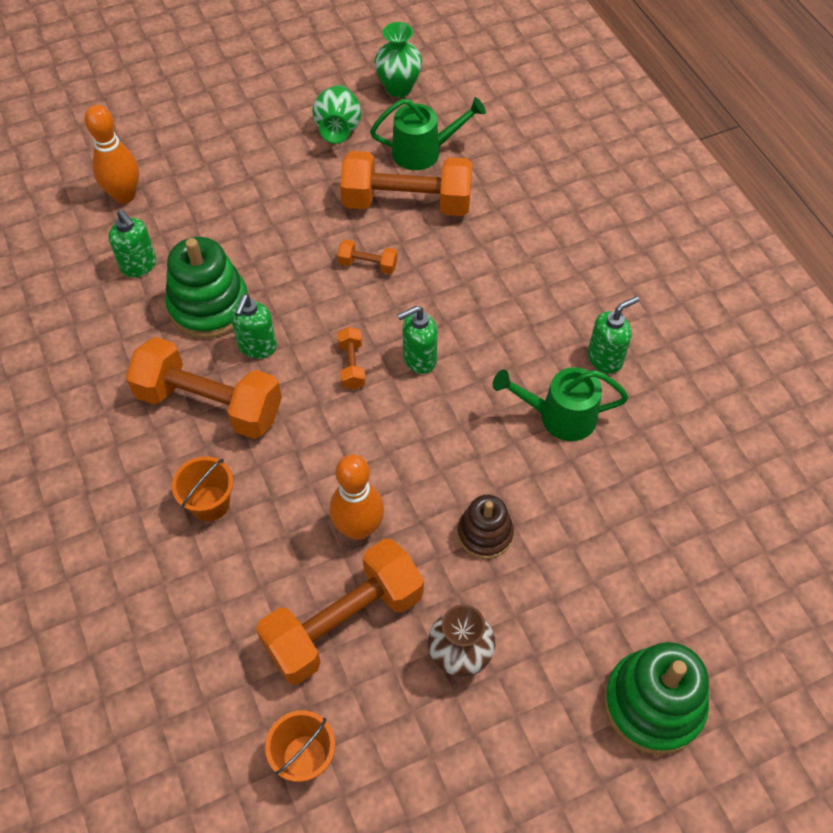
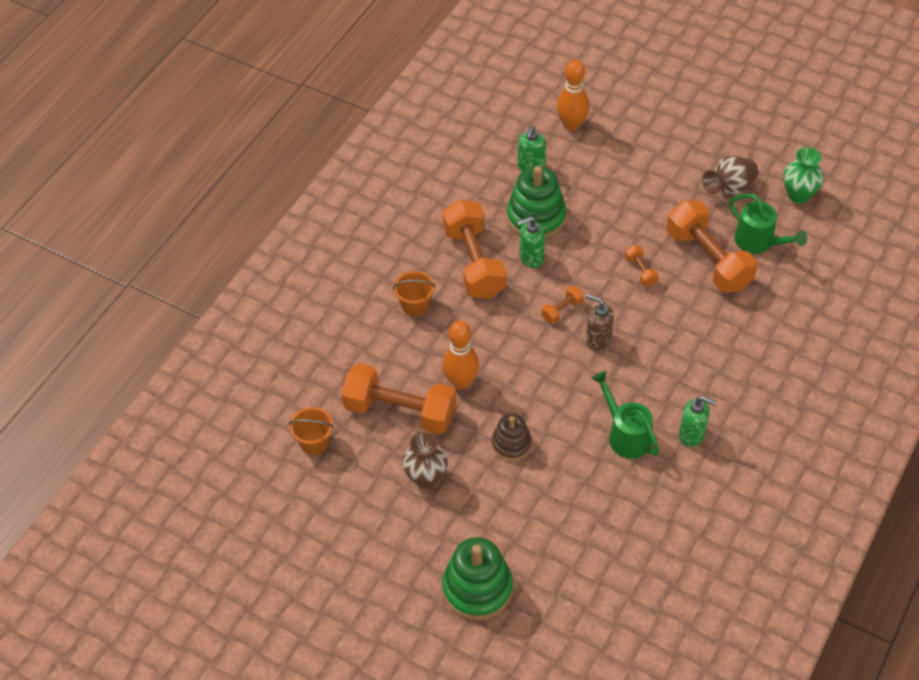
camera: 55 degrees right, 5 degrees down
(338, 130) = (729, 188): green vase -> brown vase
(419, 359) = (598, 340): green soap dispenser -> brown soap dispenser

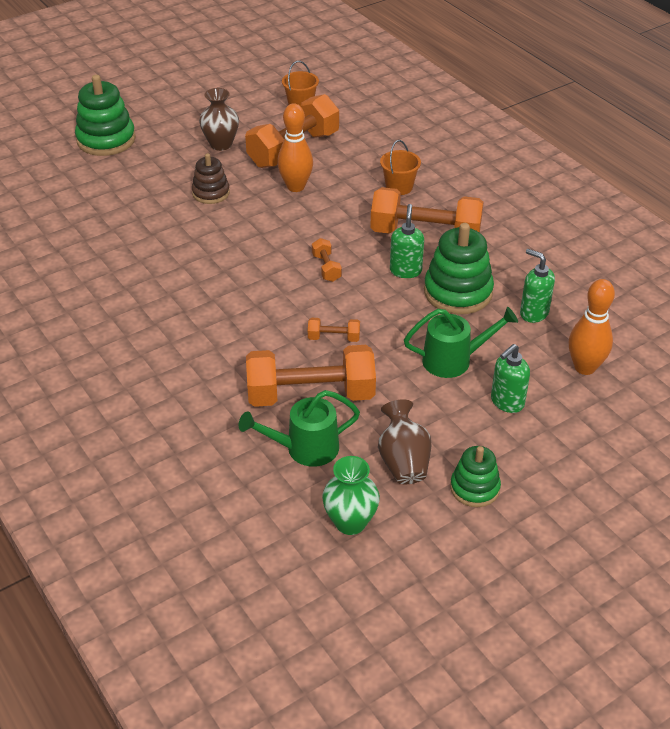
camera: 115 degrees right, 10 degrees down
(598, 340) = (274, 277): brown soap dispenser -> none
(625, 434) = (160, 256): green watering can -> green watering can (454, 360)
(692, 435) = (121, 295): green soap dispenser -> green soap dispenser (507, 402)
(724, 146) = (474, 488): none -> green stacking toy

